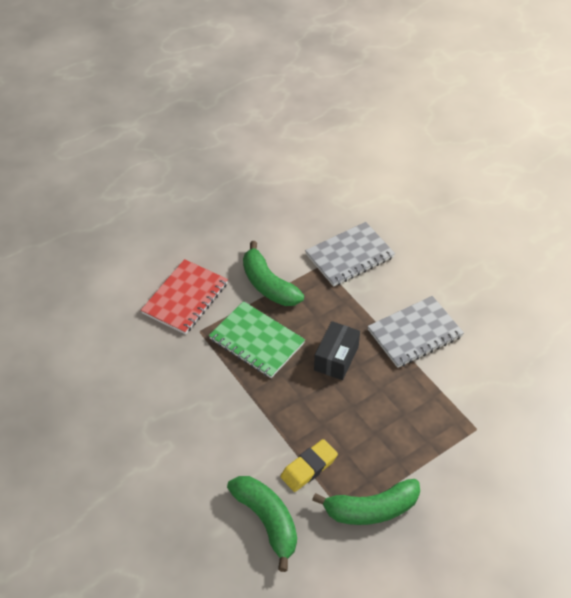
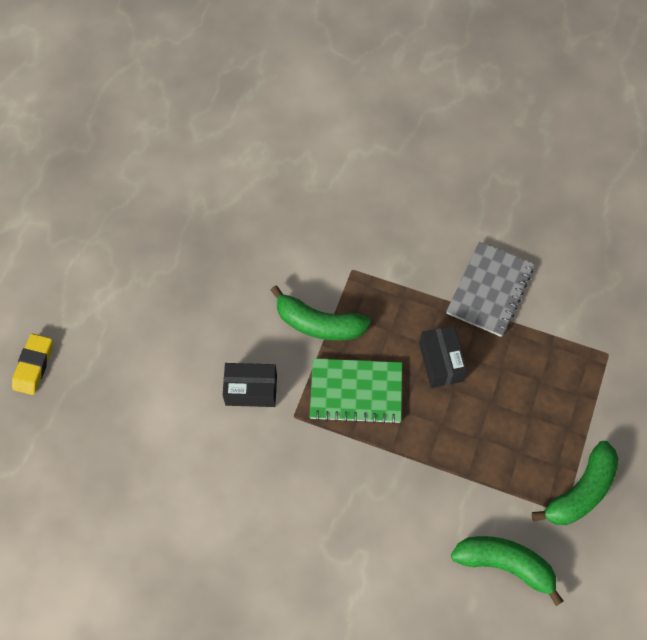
camera: 35 degrees left, 15 degrees up
(185, 298) = (251, 390): red notebook -> black box
(309, 468) = (500, 489): yellow eraser -> yellow eraser (33, 366)
(349, 256) = (370, 243): grey notebook -> none

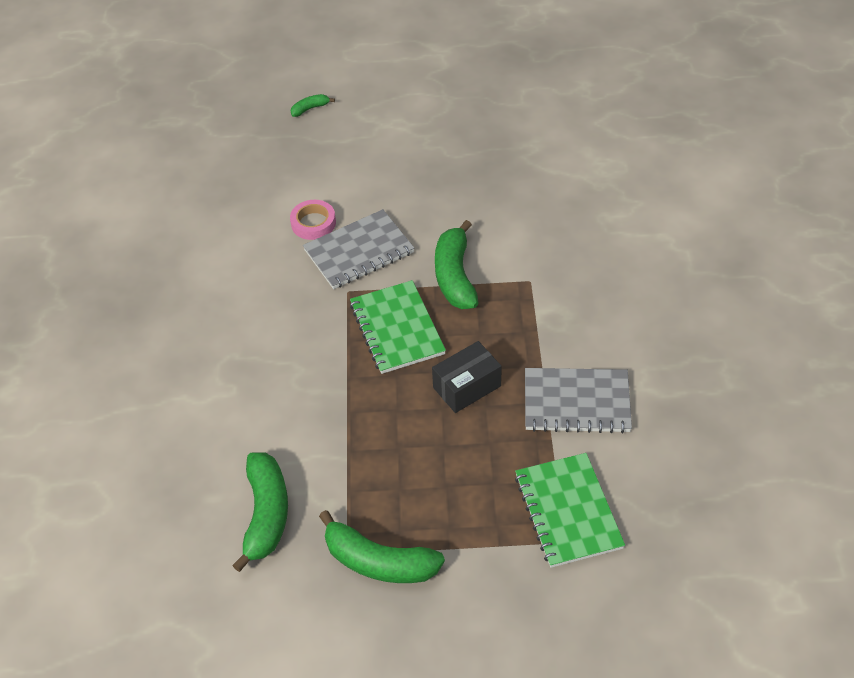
camera: 70 degrees right, 15 degrees down
(33, 366) = (310, 109): yellow eraser -> green banana
(194, 416) = (313, 223): none -> pink tape
(251, 390) = (359, 252): black box -> grey notebook
(584, 340) = (567, 511): none -> green notebook

